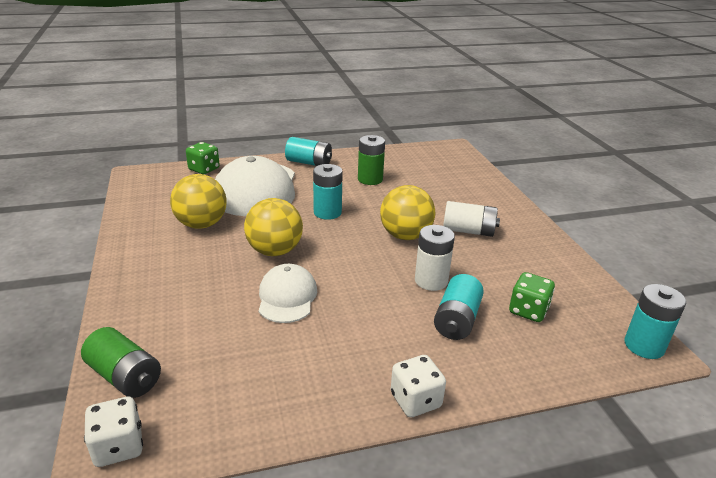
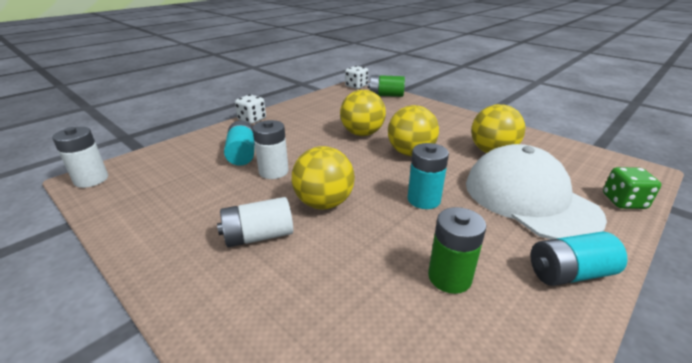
camera: 150 degrees right, 0 degrees up
(287, 297) = (362, 134): white cap -> yellow ball
(528, 311) = (186, 175): green dice -> none
(644, 346) = (91, 179): turquoise battery -> white battery

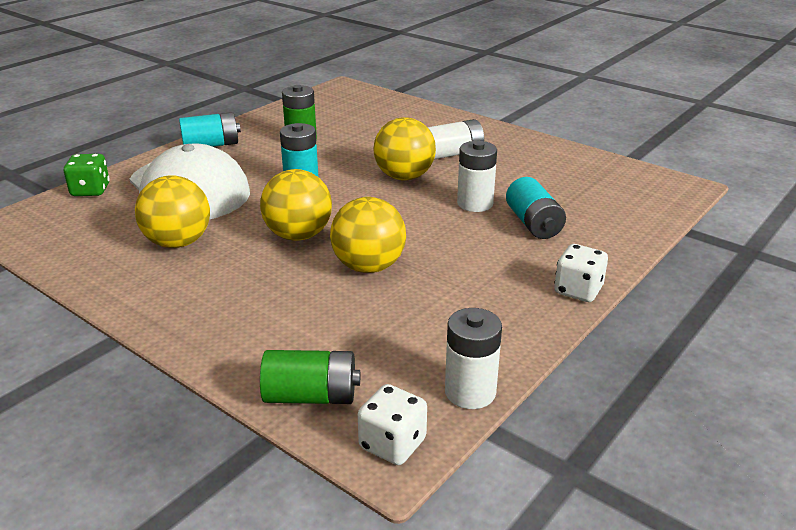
camera: 175 degrees right, 0 degrees up
(91, 179) = (674, 187): white battery -> white battery (470, 392)

